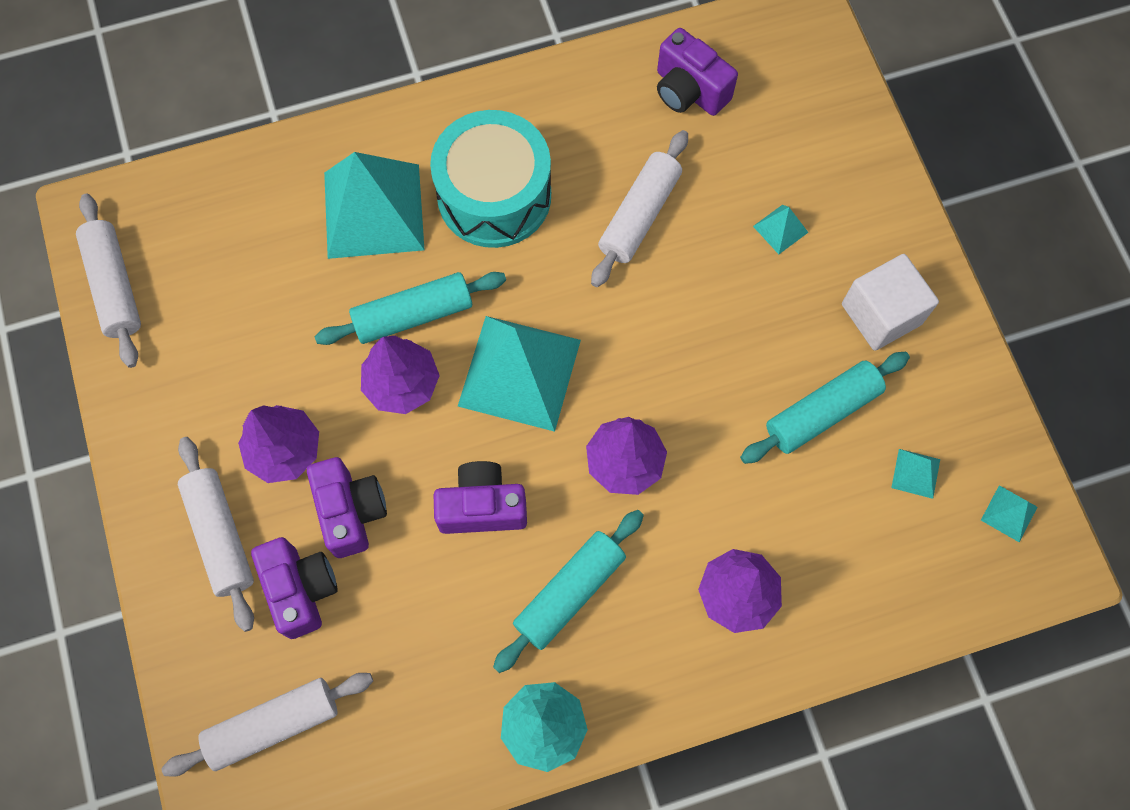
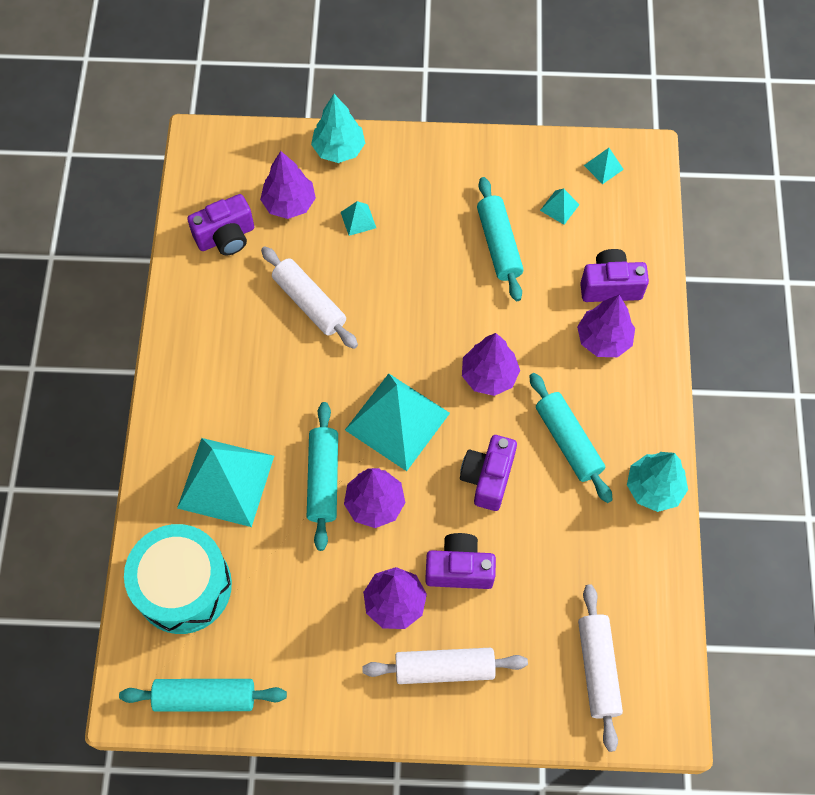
camera: 70 degrees left, 5 degrees down
(115, 286) = (205, 697): white rolling pin -> turquoise rolling pin
(301, 589) = (505, 621): purple camera -> purple camera (610, 286)
(494, 195) = (251, 393): turquoise drum -> turquoise drum (183, 586)
(767, 142) = (289, 203): none -> purple tree
(872, 170) = (339, 149): none -> turquoise tree
(881, 314) = (444, 184): white cube -> none

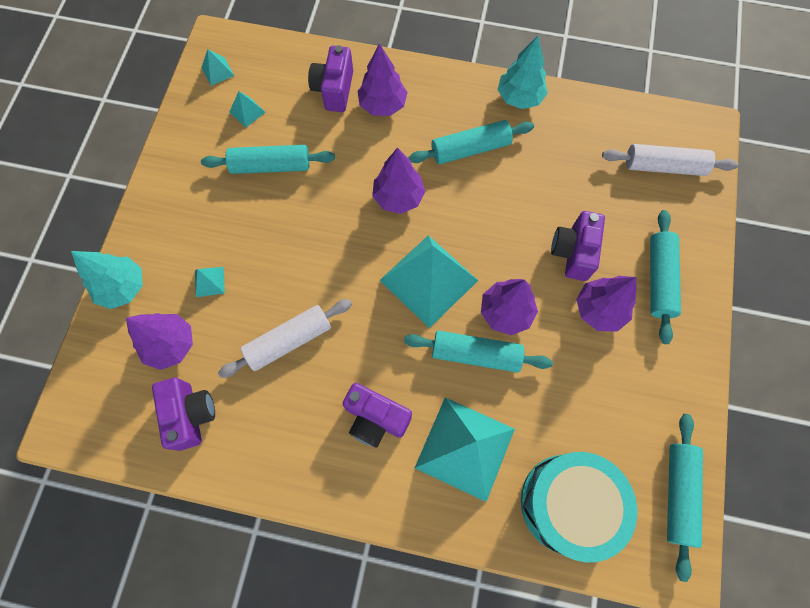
camera: 80 degrees left, 5 degrees up
(444, 668) = (659, 279): white rolling pin -> turquoise rolling pin
(487, 478) = (494, 216): purple camera -> purple camera (375, 418)

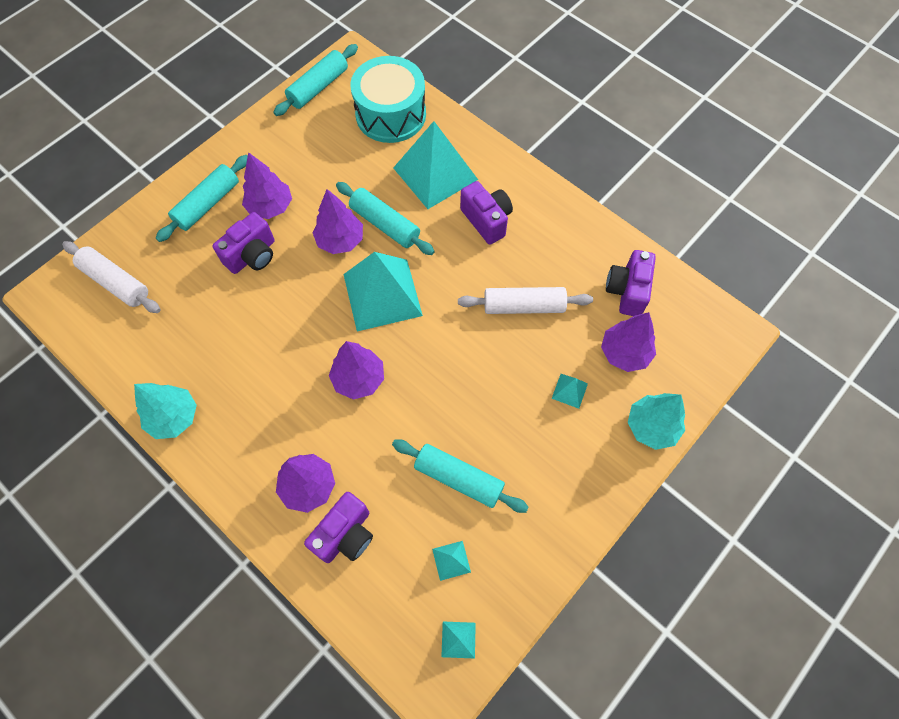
camera: 150 degrees left, 5 degrees down
(470, 149) = (261, 390): turquoise rolling pin -> none

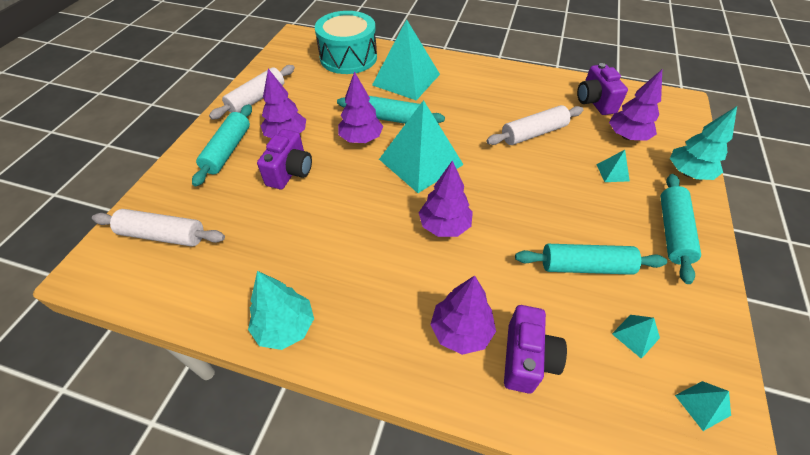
camera: 25 degrees left, 15 degrees down
(265, 143) = (257, 99): none -> white rolling pin
(318, 87) = (281, 57): turquoise rolling pin -> turquoise rolling pin (673, 232)
(487, 220) = (465, 94): purple camera -> none

